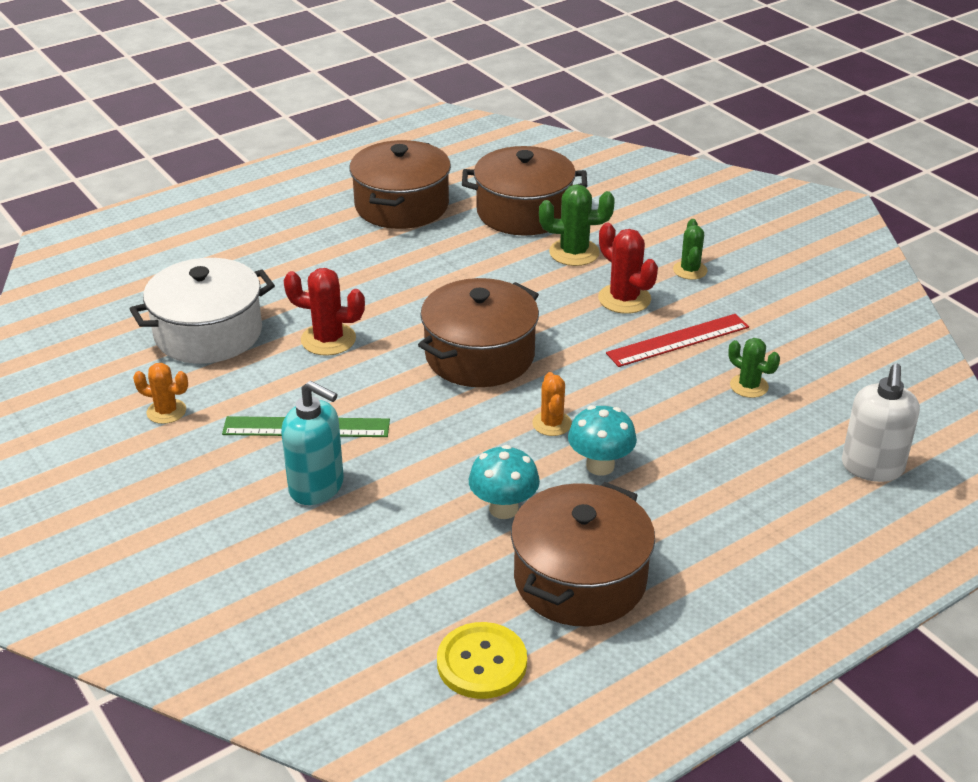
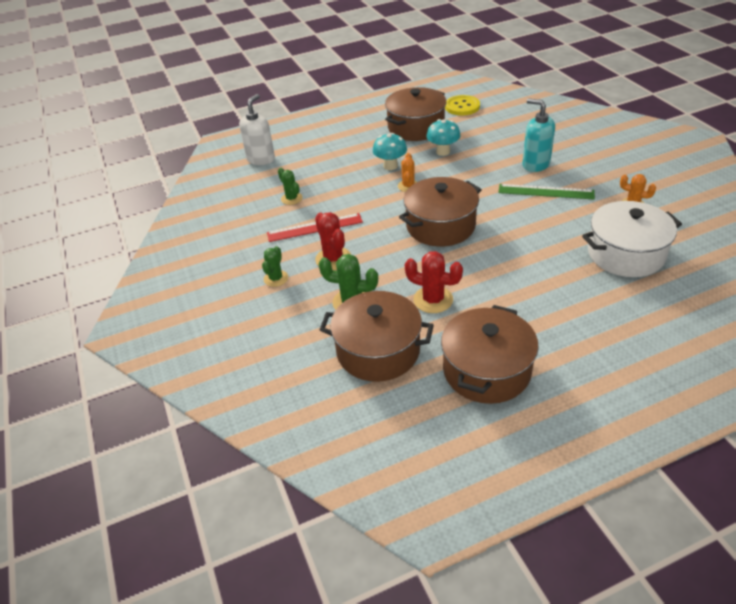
camera: 165 degrees left, 5 degrees up
(328, 339) = (539, 243): red cactus -> red cactus (433, 300)

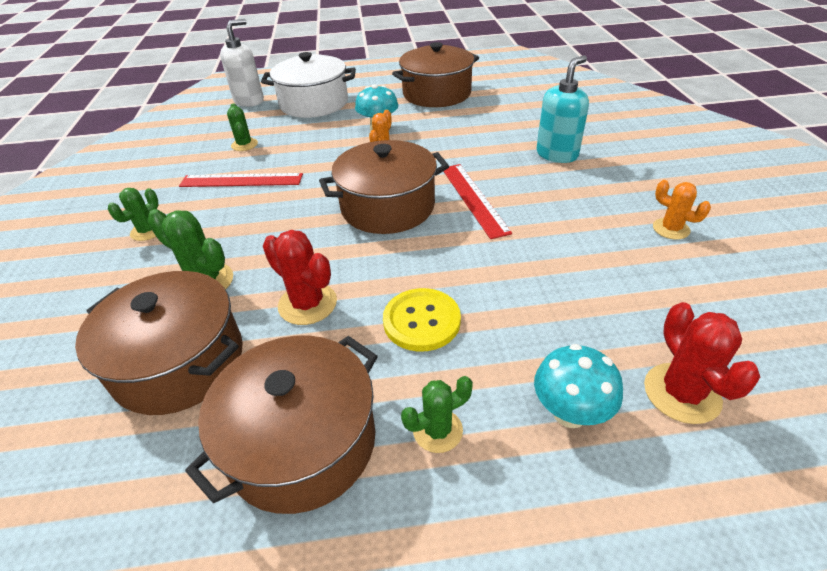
camera: 15 degrees right, 0 degrees up
(333, 259) = (230, 221): red cactus -> red cactus (681, 393)
(443, 152) = (450, 123): turquoise mushroom -> turquoise mushroom (569, 413)
(462, 107) = (504, 80): yellow button -> yellow button (421, 321)
(496, 208) = (473, 198): none -> red ruler
(535, 164) = (557, 154): turquoise soap dispenser -> turquoise soap dispenser turned 75 degrees clockwise
(546, 192) = (552, 189): green ruler -> none
(557, 346) = (437, 430): none -> green cactus
(625, 254) = (628, 299): white pot -> white pot (314, 103)

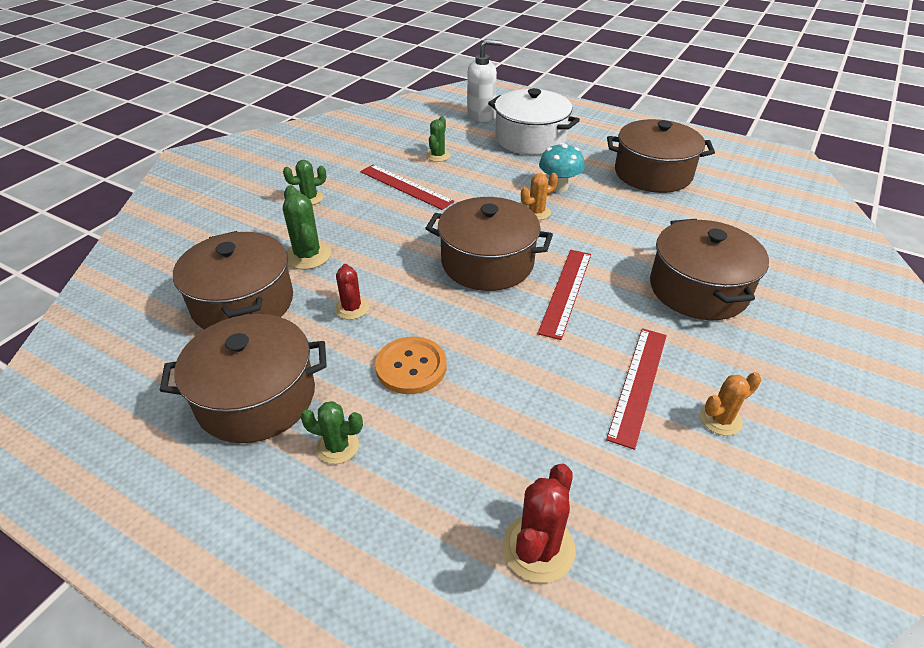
camera: 35 degrees right, 0 degrees up
(307, 304) = (352, 308): red cactus -> red cactus, size x0.67
(421, 321) = (411, 367): yellow button -> orange button
(557, 154) = (698, 289): turquoise soap dispenser -> brown pot
(569, 413) = (435, 498): turquoise mushroom -> none
(598, 235) = (638, 384): none -> red ruler
(671, 229) = (720, 419): orange cactus -> orange cactus turned 75 degrees clockwise

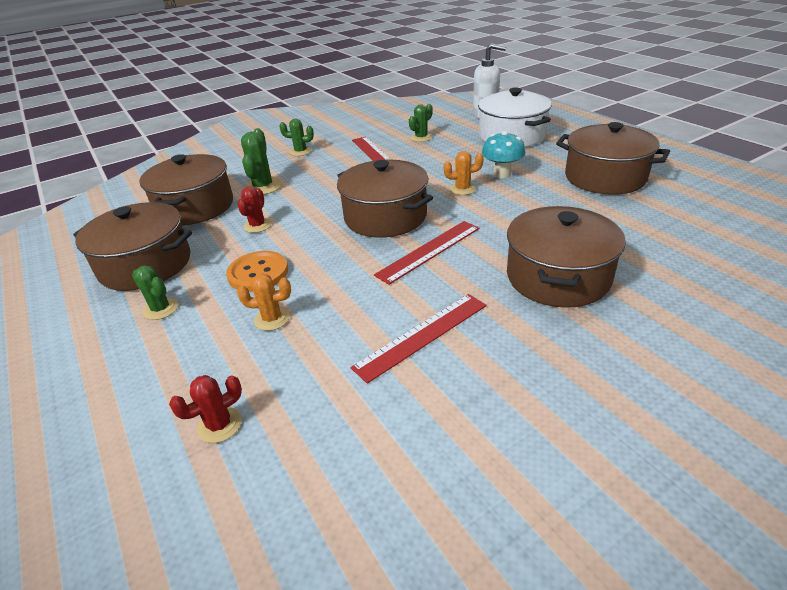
camera: 30 degrees right, 5 degrees down
(538, 548) = (219, 425): red cactus -> red cactus, size x0.67
(720, 419) = (471, 387): orange cactus -> orange cactus (272, 319)

